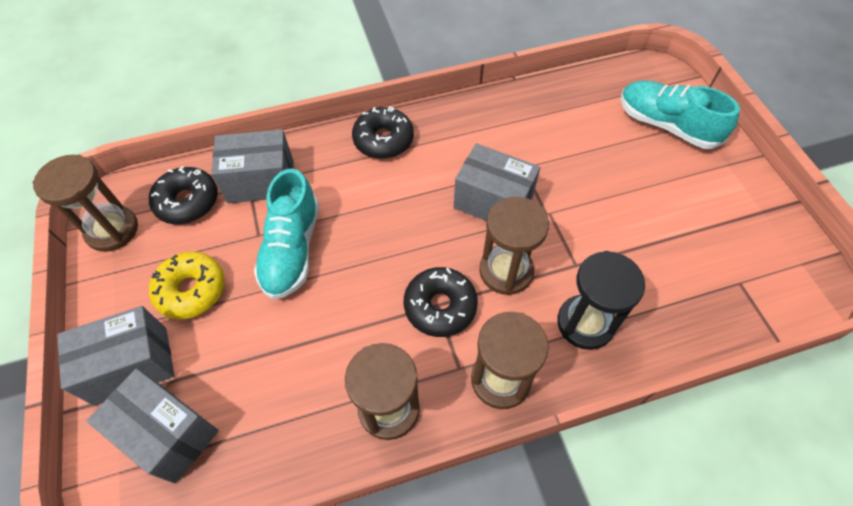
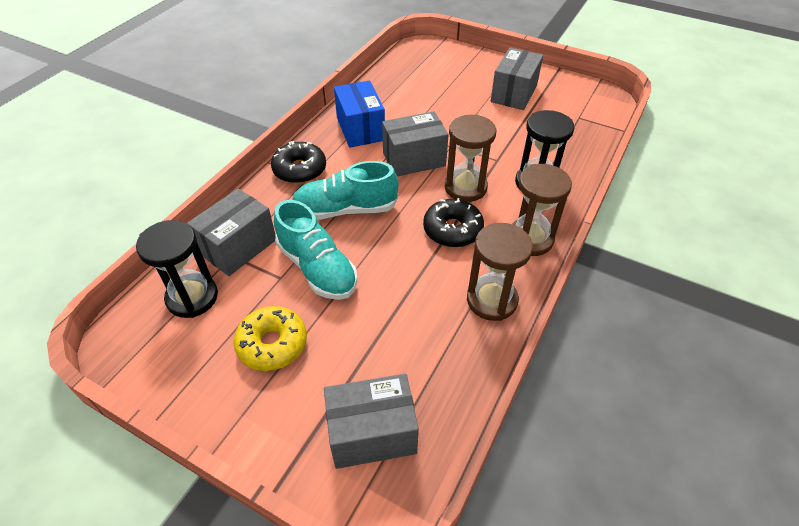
camera: 45 degrees left, 10 degrees down
(112, 230) = (147, 360): brown hourglass -> none
(131, 365) = (287, 422): grey box -> grey box (514, 93)
(187, 202) = (192, 297): black donut -> black hourglass
(482, 133) = (360, 129): none -> blue box
(666, 125) = (459, 68): turquoise shoe -> turquoise shoe (345, 210)

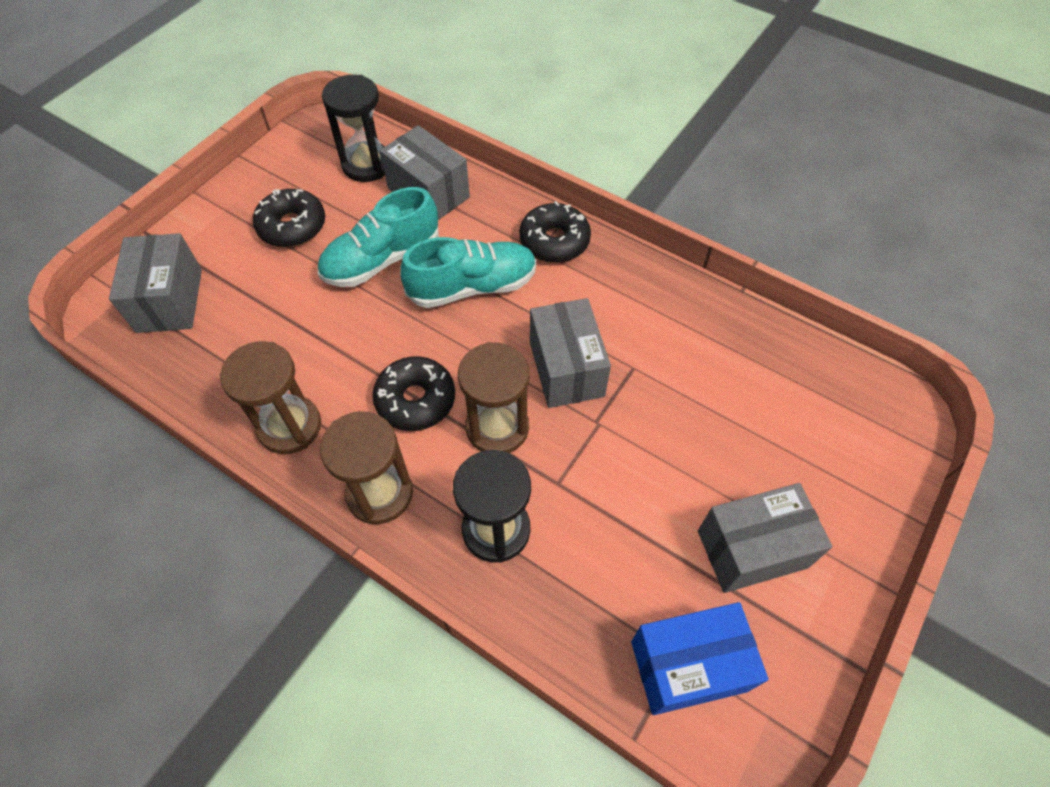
camera: 95 degrees right, 10 degrees up
(272, 344) = (292, 226): yellow donut -> black donut
(345, 210) = (472, 287): turquoise shoe -> turquoise shoe turned 75 degrees clockwise
(360, 129) = (641, 307): blue box -> blue box (688, 666)
(514, 93) = (752, 549): grey box -> grey box turned 45 degrees counterclockwise

